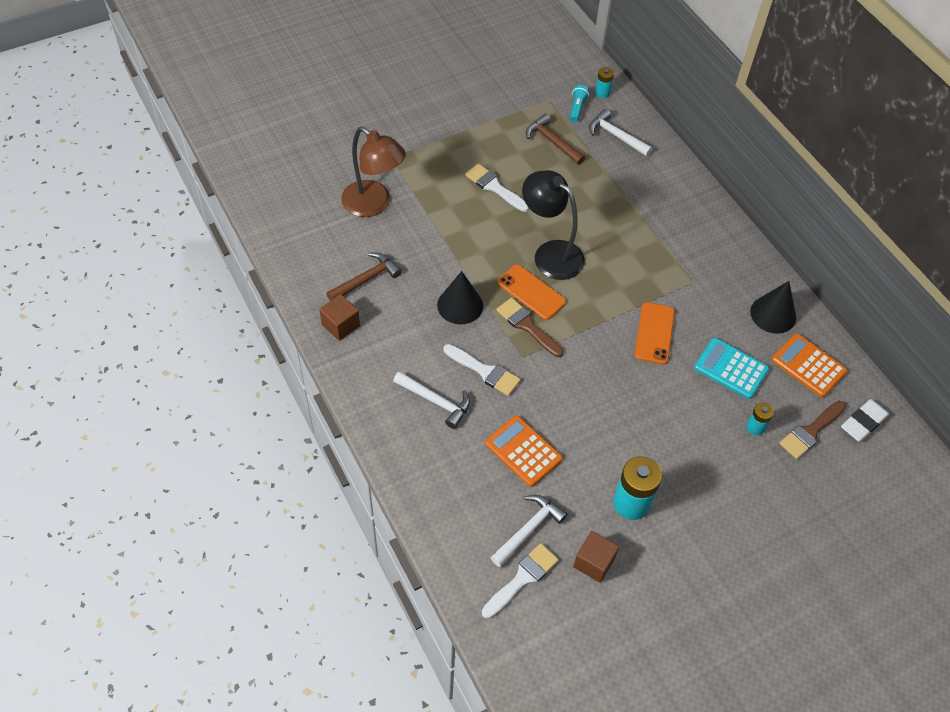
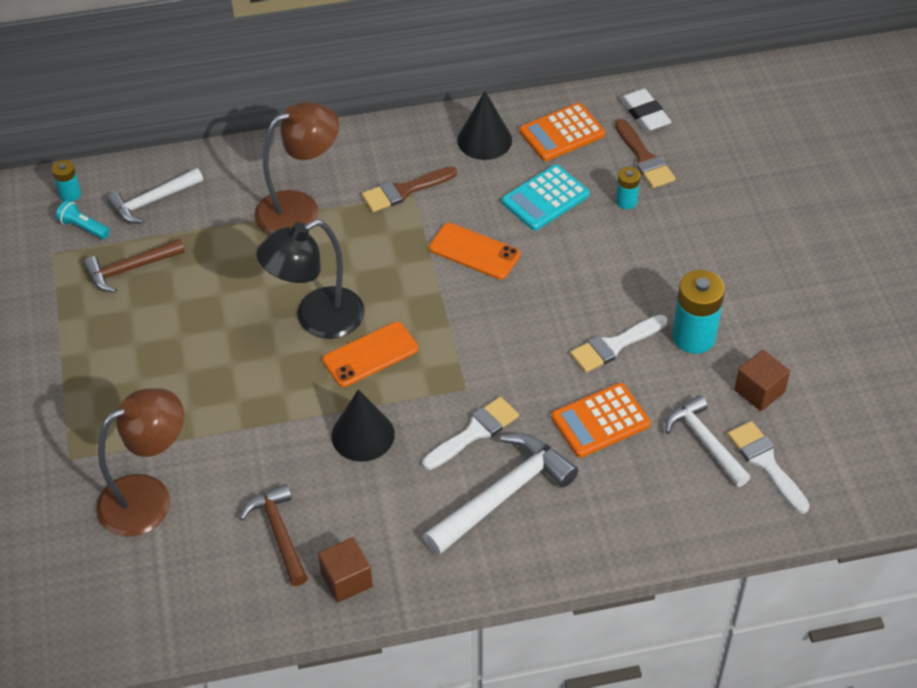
camera: 70 degrees left, 5 degrees down
(436, 401) = (503, 495): white hammer -> white hammer, size x1.53
(494, 187) = (180, 351): white brush -> white brush (614, 345)
(527, 326) = (420, 372): brown brush -> brown brush (404, 191)
(646, 218) = (300, 209): none -> brown lamp

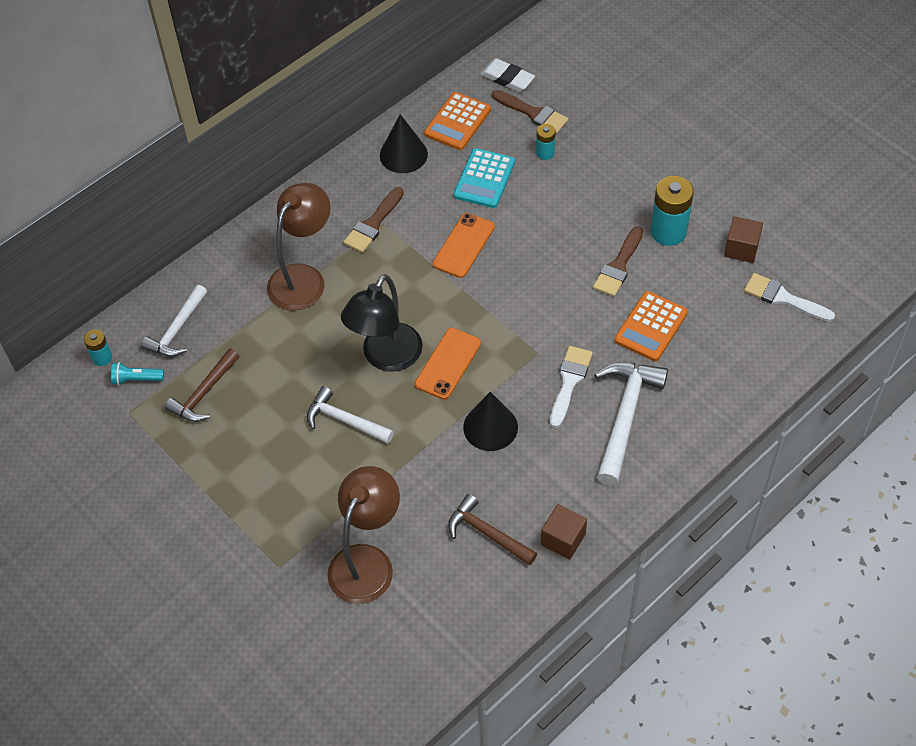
camera: 30 degrees left, 5 degrees up
(474, 251) = (463, 245): orange phone -> orange phone turned 60 degrees counterclockwise
(614, 345) = (618, 266): white brush -> brown brush
(705, 441) = (732, 304): white hammer -> white hammer (345, 420)

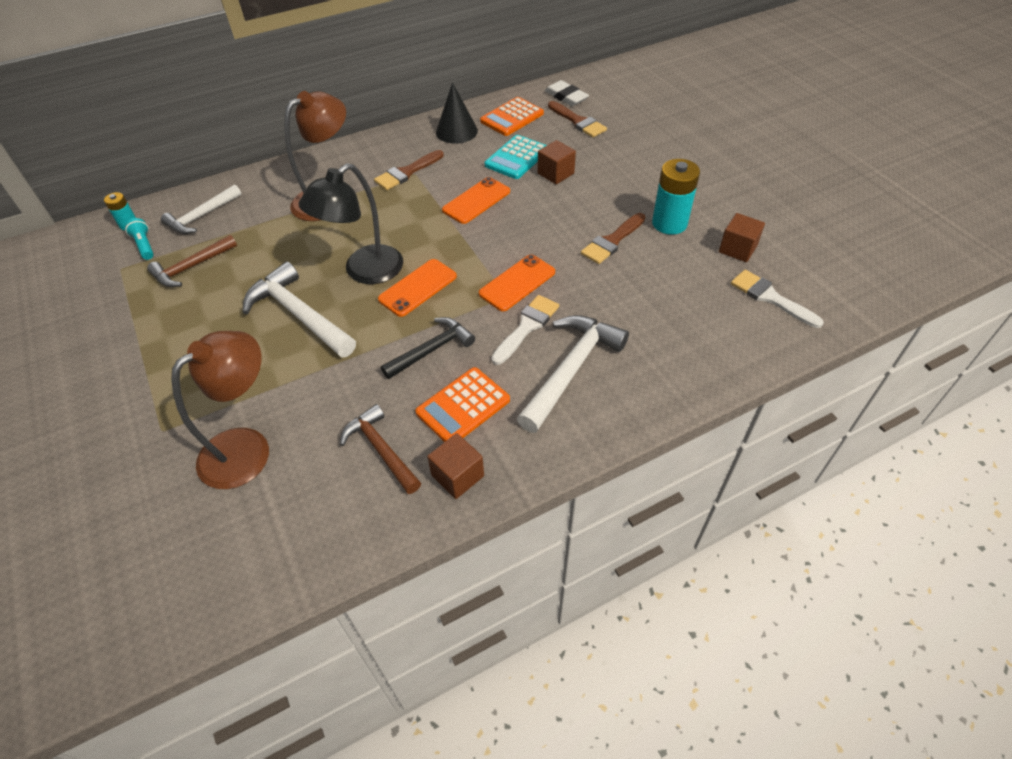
camera: 15 degrees right, 5 degrees down
(136, 379) = (144, 245): turquoise flashlight -> turquoise flashlight turned 45 degrees clockwise
(345, 420) = (299, 315): white hammer -> white hammer, size x1.53
(490, 427) = (432, 350): black cone -> black hammer
(533, 192) = (555, 173): none -> brown cube
(542, 336) = (517, 283): none -> orange phone
(545, 153) = (577, 149): turquoise battery -> none
(651, 327) = (626, 296): orange calculator -> orange calculator (463, 406)

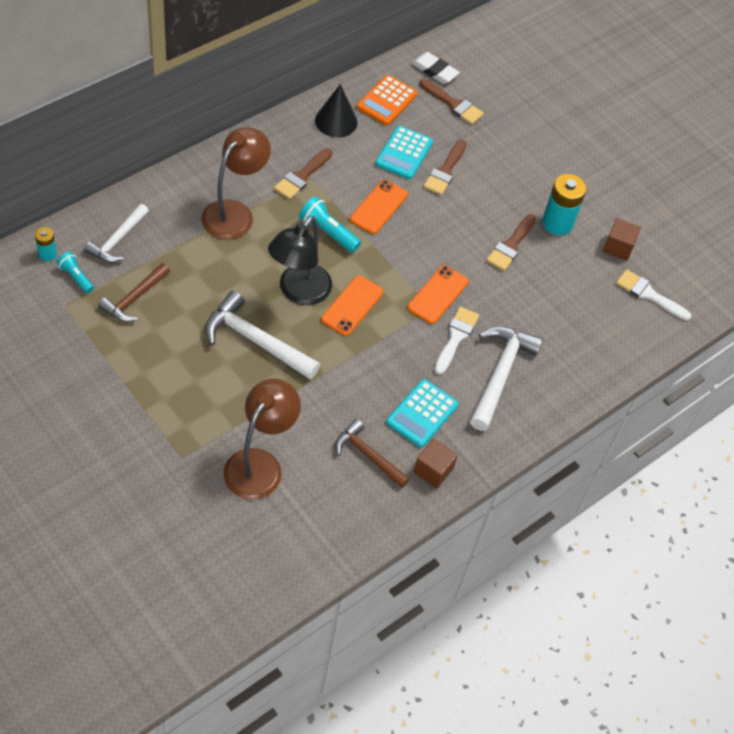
camera: 20 degrees left, 5 degrees up
(415, 220) = (328, 232): none -> turquoise flashlight
(432, 350) = (382, 365): black hammer -> none
(463, 406) = (422, 413): orange calculator -> turquoise calculator
(555, 173) = (445, 171): brown cube -> brown brush

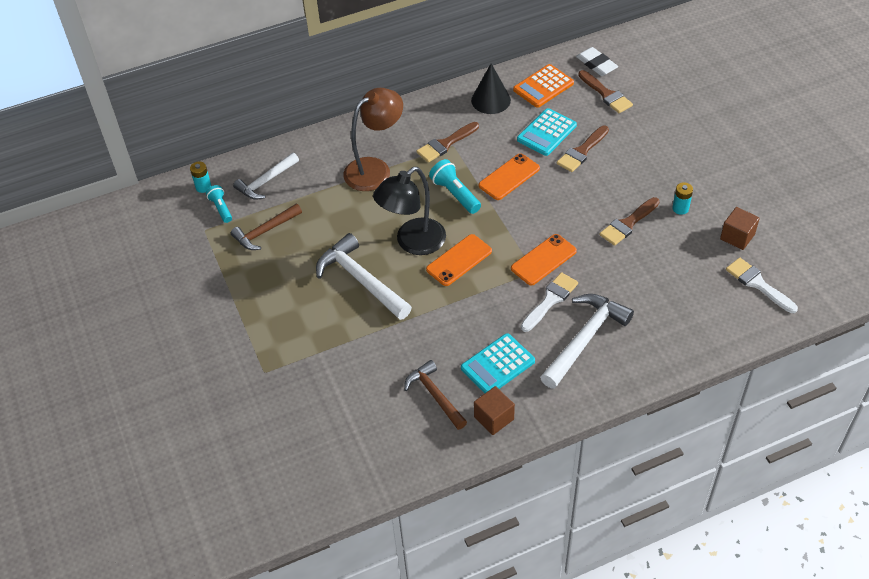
camera: 25 degrees right, 5 degrees down
(259, 464) = (332, 388): brown lamp -> none
(557, 223) = (680, 208): turquoise battery -> turquoise battery, size x0.53

